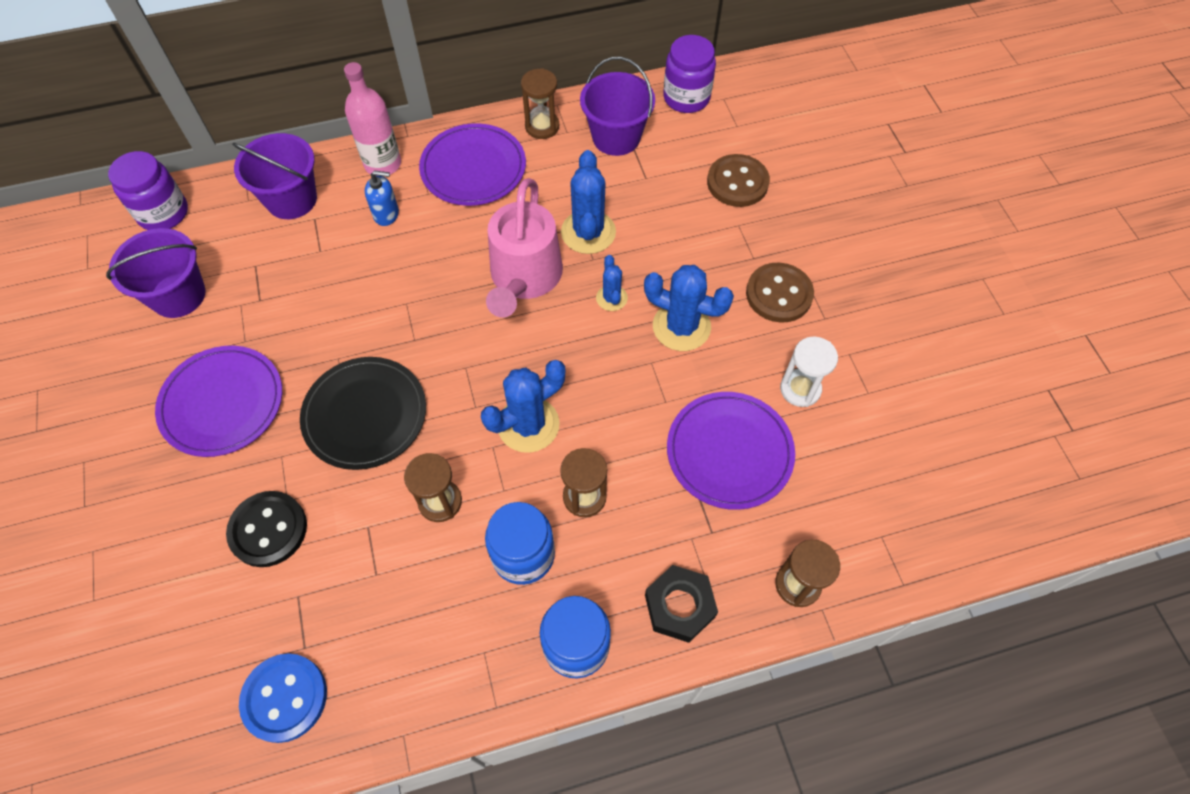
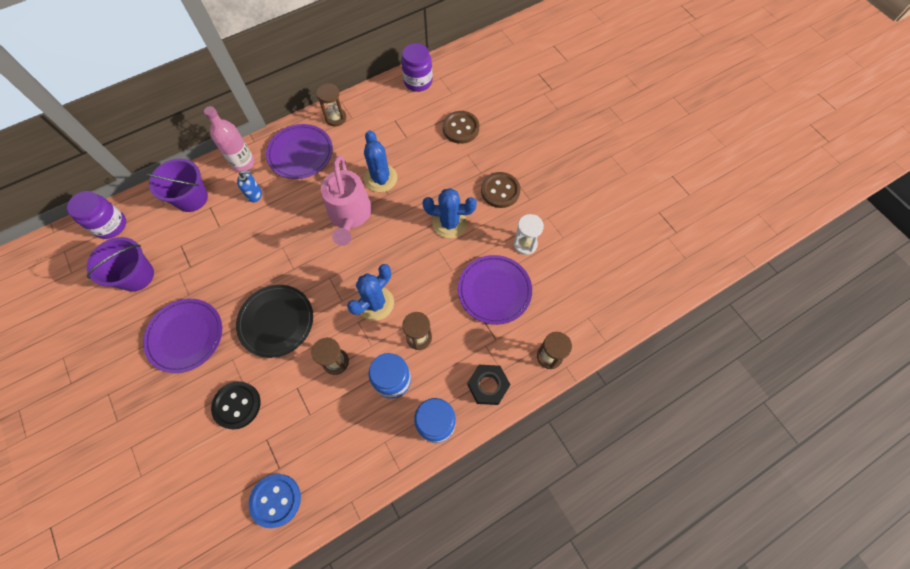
camera: 15 degrees left, 5 degrees up
(611, 298) = (404, 215): blue cactus -> none
(616, 137) = (382, 115): purple bucket -> none

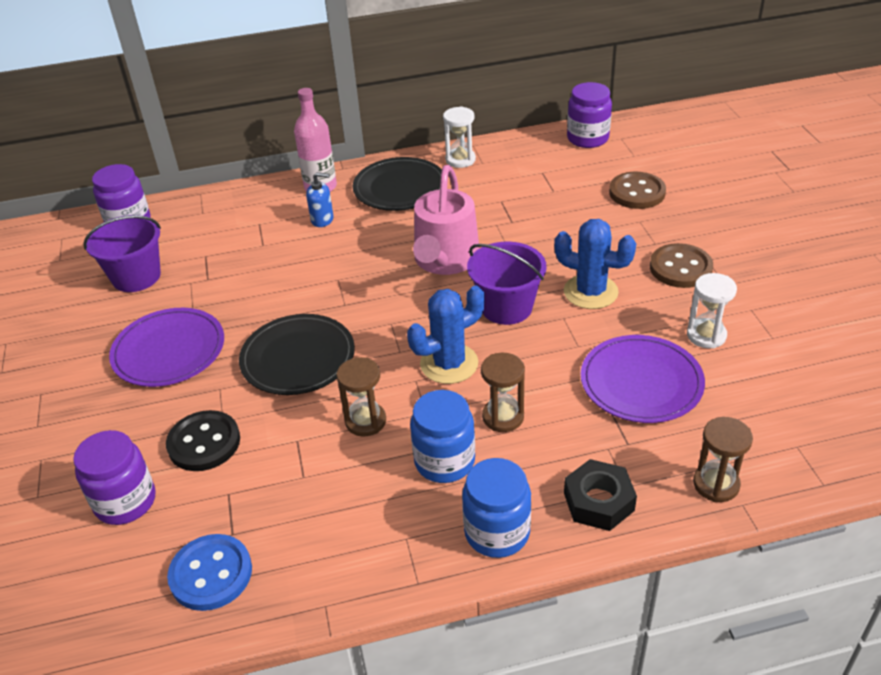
camera: 20 degrees right, 25 degrees down
(191, 198) = (240, 211): purple bucket -> purple bucket (506, 307)
(202, 464) = (125, 502): none -> purple jar
(300, 153) = (399, 188): purple plate -> black plate
(336, 118) = (460, 160): brown hourglass -> white hourglass
(380, 178) = (502, 228): blue cactus -> none

